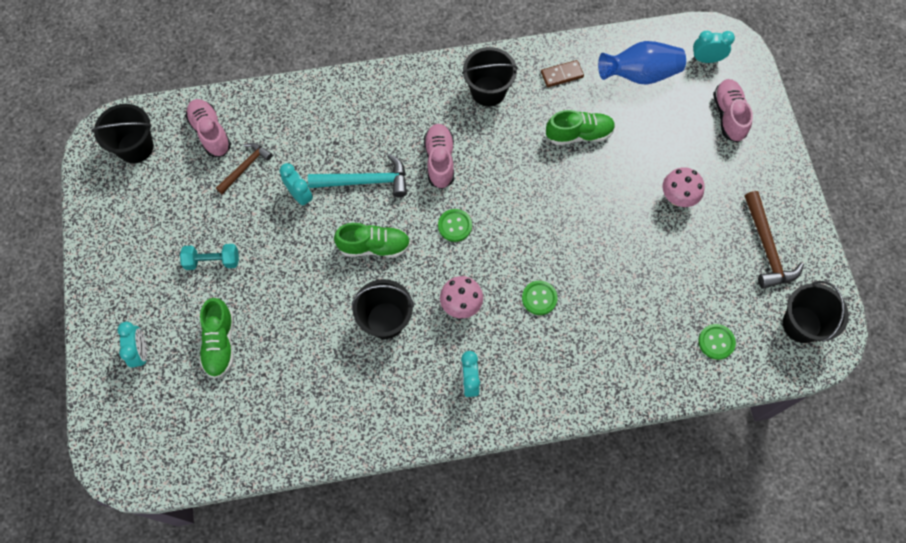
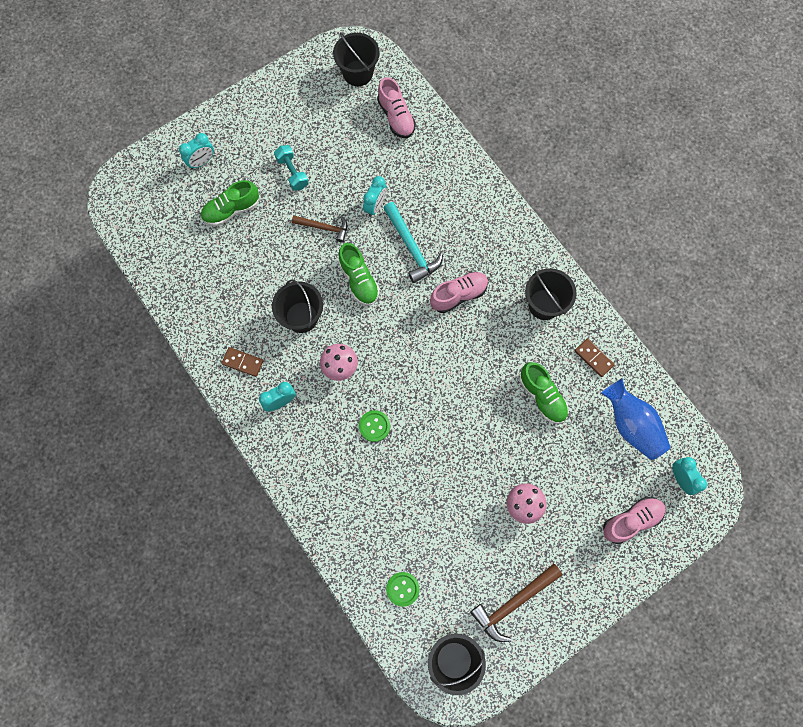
camera: 65 degrees right, 5 degrees up
(210, 133) = (396, 117): pink shoe -> pink shoe turned 120 degrees clockwise
(245, 167) = (380, 156): brown hammer -> brown hammer (324, 228)
(406, 403) = (242, 362): none -> brown domino
(455, 226) = (406, 333): green button -> none

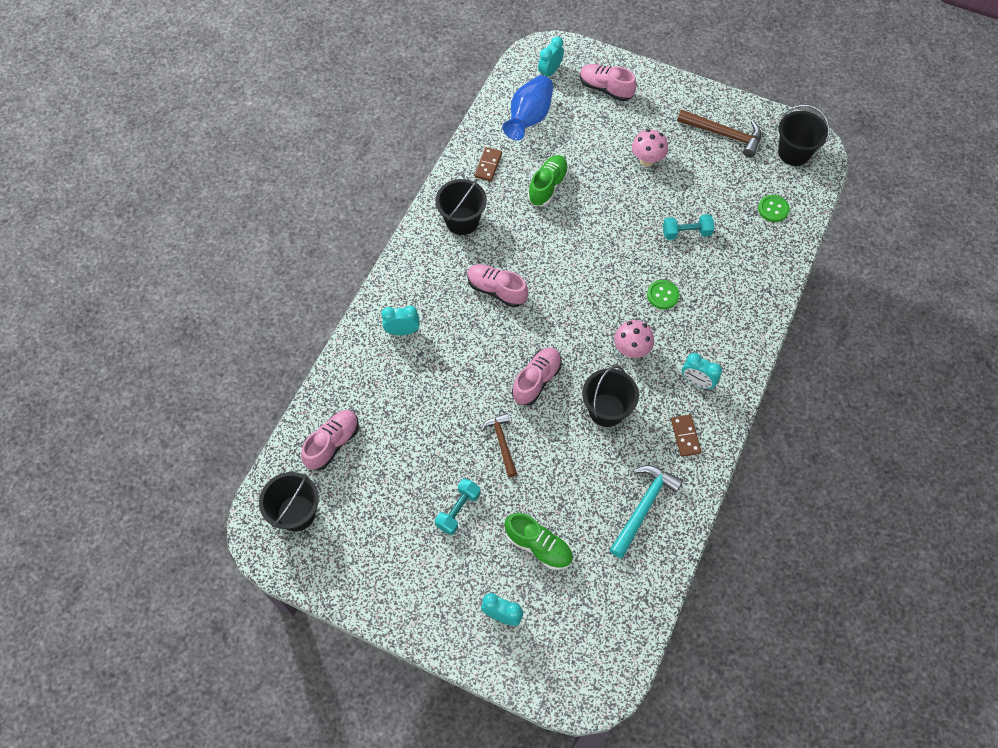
camera: 120 degrees left, 10 degrees down
(359, 280) = (536, 380): green shoe -> pink shoe
(375, 206) = (449, 408): turquoise clock -> turquoise clock (402, 331)
(411, 248) = (473, 353): turquoise hammer -> turquoise hammer (643, 507)
(424, 489) = (686, 233): none -> turquoise dumbbell

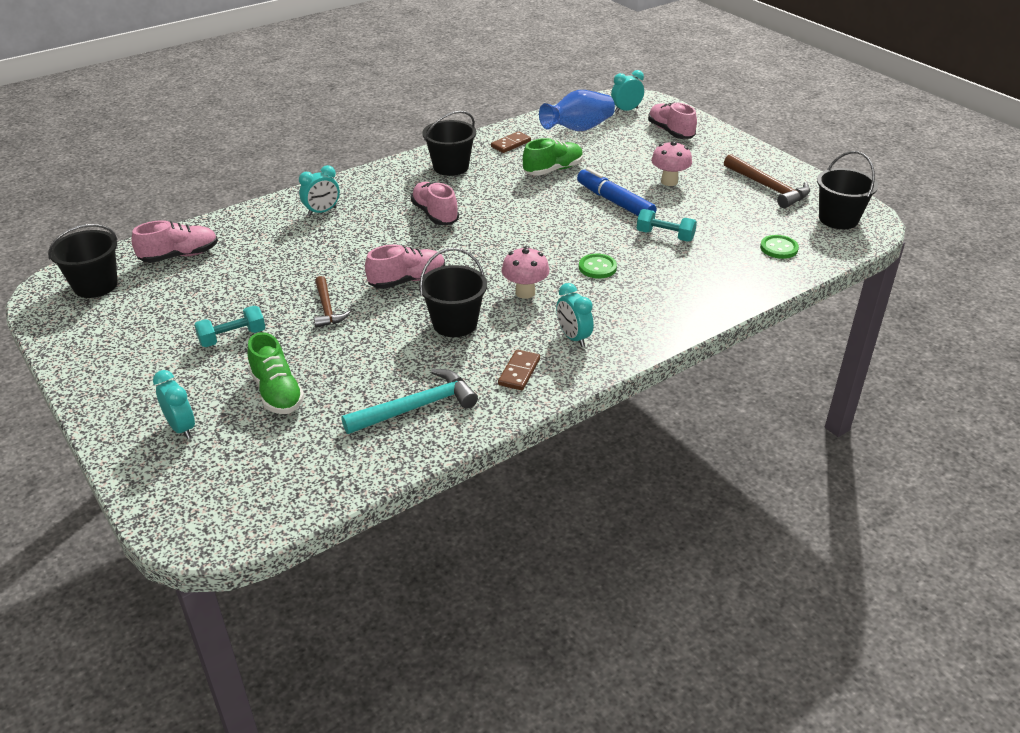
camera: 30 degrees right, 25 degrees down
(402, 331) = (322, 211): turquoise clock -> turquoise clock turned 120 degrees clockwise
(502, 442) = (327, 308): brown hammer -> brown hammer turned 150 degrees clockwise
(623, 207) = (615, 202): none -> blue marker

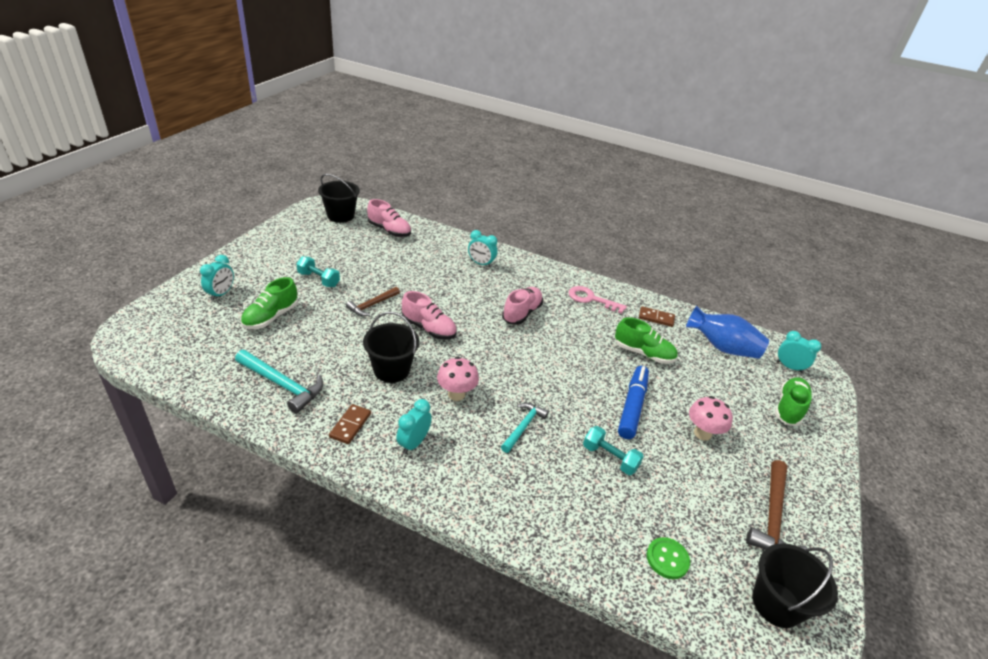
camera: 55 degrees right, 0 degrees up
(451, 167) = (591, 299): black bucket -> pink key
(519, 372) = (350, 425): brown domino -> brown domino turned 60 degrees counterclockwise
(597, 267) = (523, 427): green button -> turquoise hammer
(665, 236) = (610, 458): turquoise dumbbell -> turquoise dumbbell turned 45 degrees counterclockwise
(670, 132) = (789, 408): pink shoe -> green shoe

